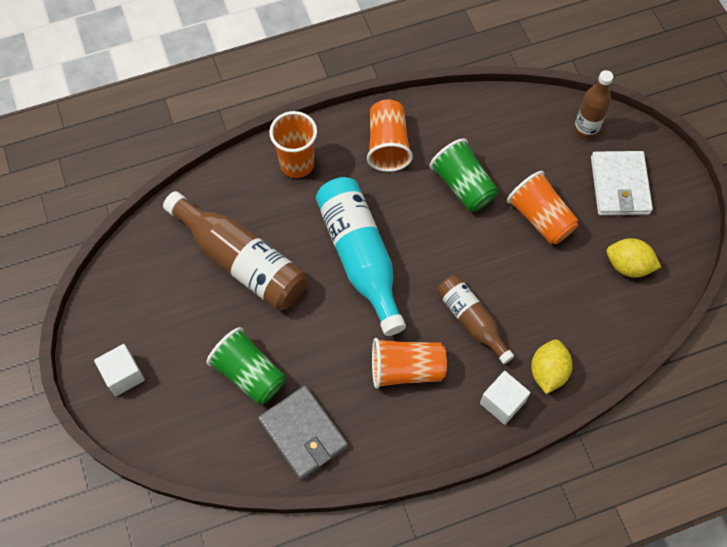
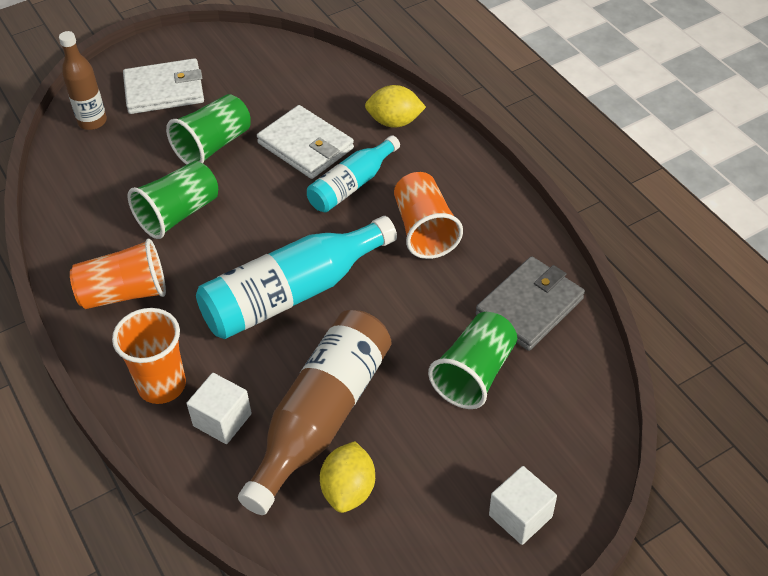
camera: 100 degrees left, 15 degrees down
(471, 321) = (352, 185): brown bottle -> turquoise bottle
(502, 402) = (438, 150): white cube -> white cube (222, 420)
(528, 291) = (305, 146): none -> white wallet
(540, 218) = (213, 145): orange cup -> green cup
(628, 266) = (261, 77): yellow lemon -> yellow lemon (348, 490)

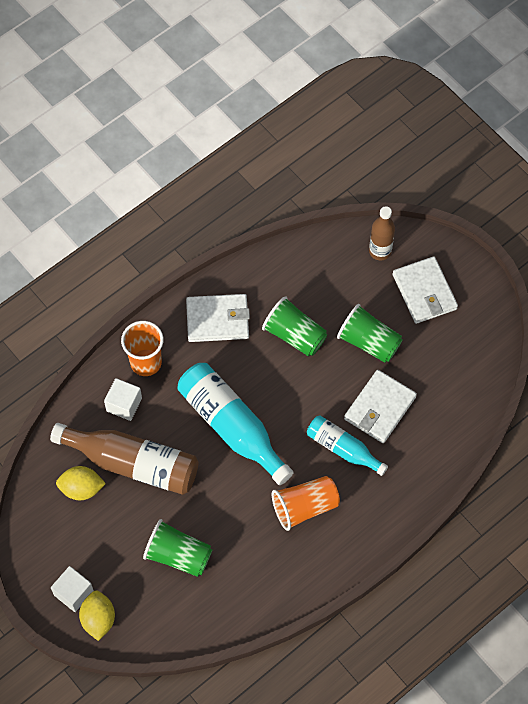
camera: 80 degrees right, 15 degrees up
(124, 293) = (217, 320): orange cup -> white wallet
(394, 122) = (418, 470): yellow lemon -> yellow lemon (98, 619)
(529, 306) = (241, 587): grey wallet -> none

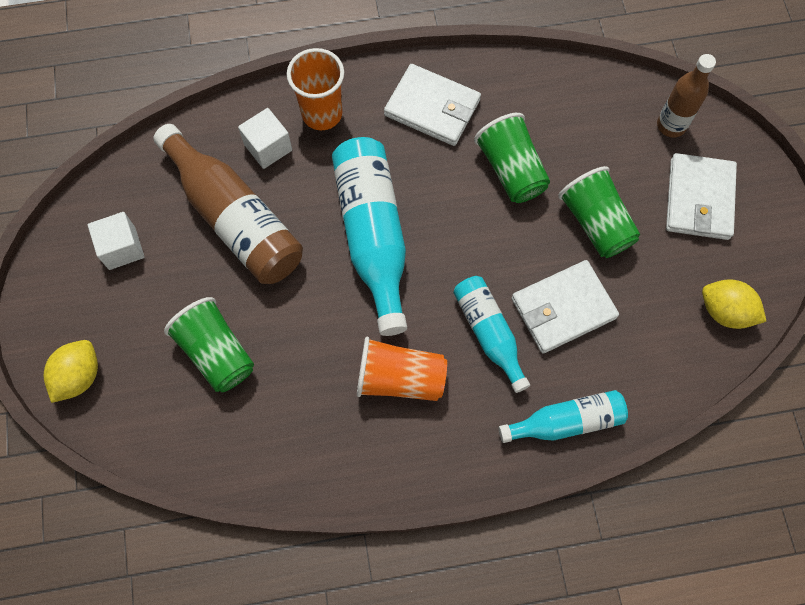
camera: 30 degrees right, 5 degrees up
(73, 593) = (73, 329): white cube -> white cube (122, 248)
(81, 489) = (160, 216): yellow lemon -> yellow lemon (725, 311)
(421, 477) = (566, 422): none -> turquoise bottle

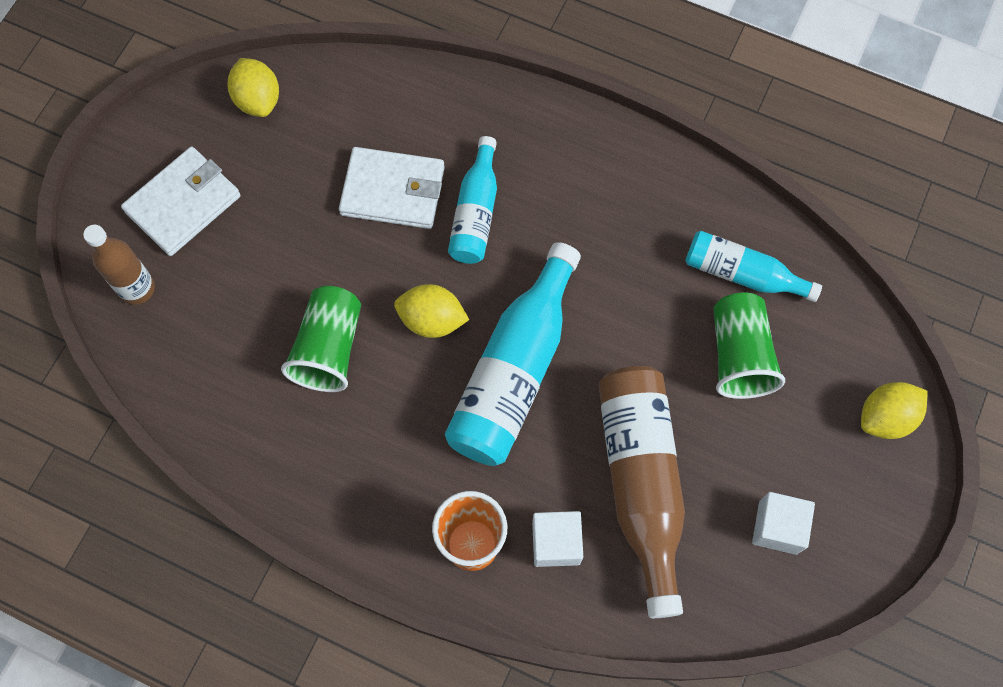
camera: 145 degrees left, 0 degrees up
(400, 378) = (584, 225): orange cup -> none
(432, 108) = (351, 470): white wallet -> none
(457, 233) = (432, 320): none -> yellow lemon
(566, 422) = (469, 103): turquoise bottle -> turquoise bottle (742, 274)
(595, 223) = (296, 244): green cup -> none

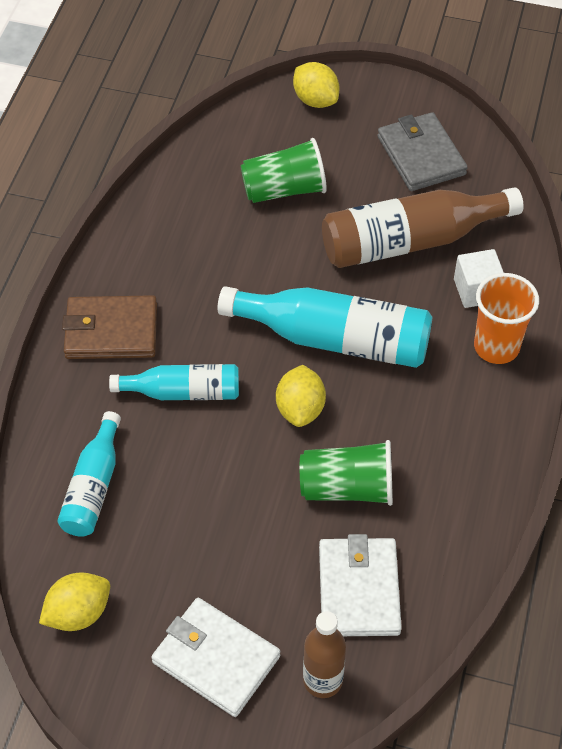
camera: 100 degrees left, 15 degrees down
(393, 191) = (170, 465): white wallet -> white wallet (359, 590)
(564, 155) = (111, 331): none -> brown wallet
(742, 274) = (210, 193): turquoise bottle -> turquoise bottle (93, 487)
(777, 527) = (421, 155): white cube -> grey wallet

